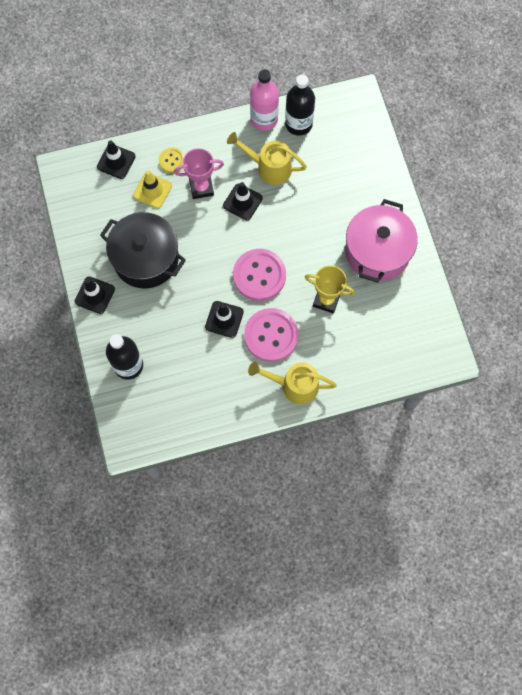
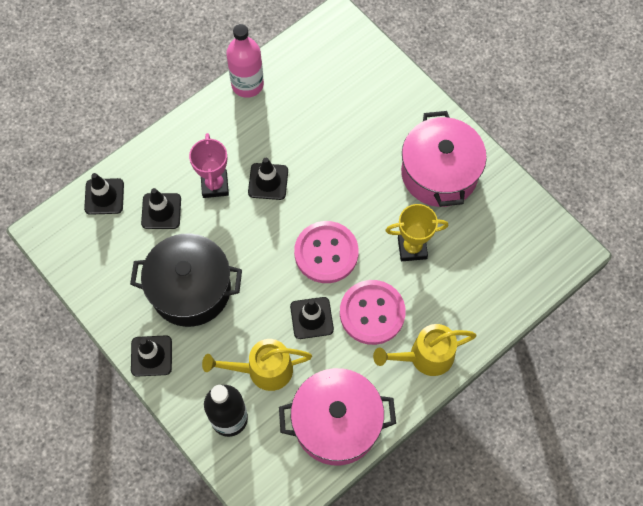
camera: 25 degrees left, 5 degrees down
(152, 190) = (161, 211): yellow traffic cone -> black traffic cone
(172, 160) = (167, 169): yellow button -> none
(201, 187) = (215, 185): pink trophy -> pink trophy turned 60 degrees counterclockwise
(204, 404) = (336, 423): none -> pink pot
(269, 167) = (278, 133): yellow watering can -> yellow watering can (263, 370)
(298, 124) = (287, 74): black bottle -> none

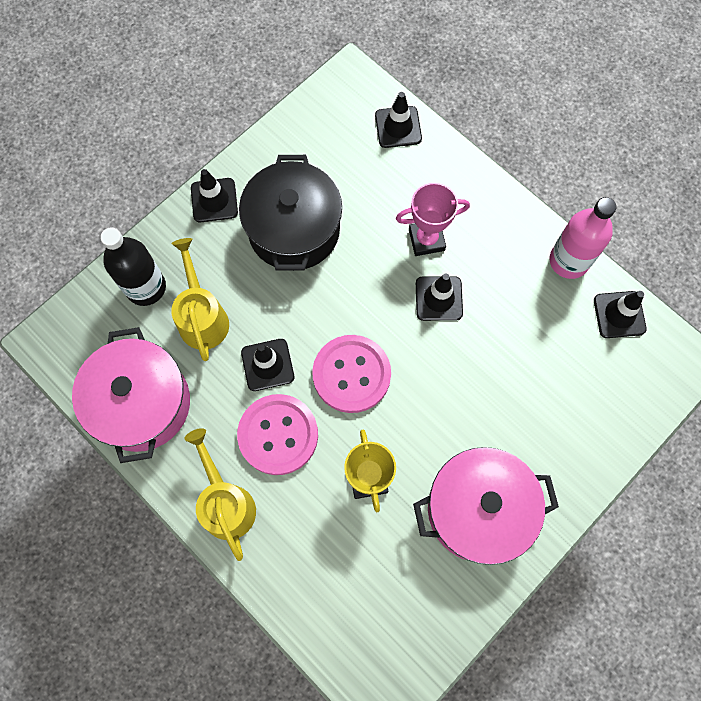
camera: 85 degrees right, 5 degrees up
(161, 211) = (386, 187): black traffic cone -> black traffic cone (619, 314)

